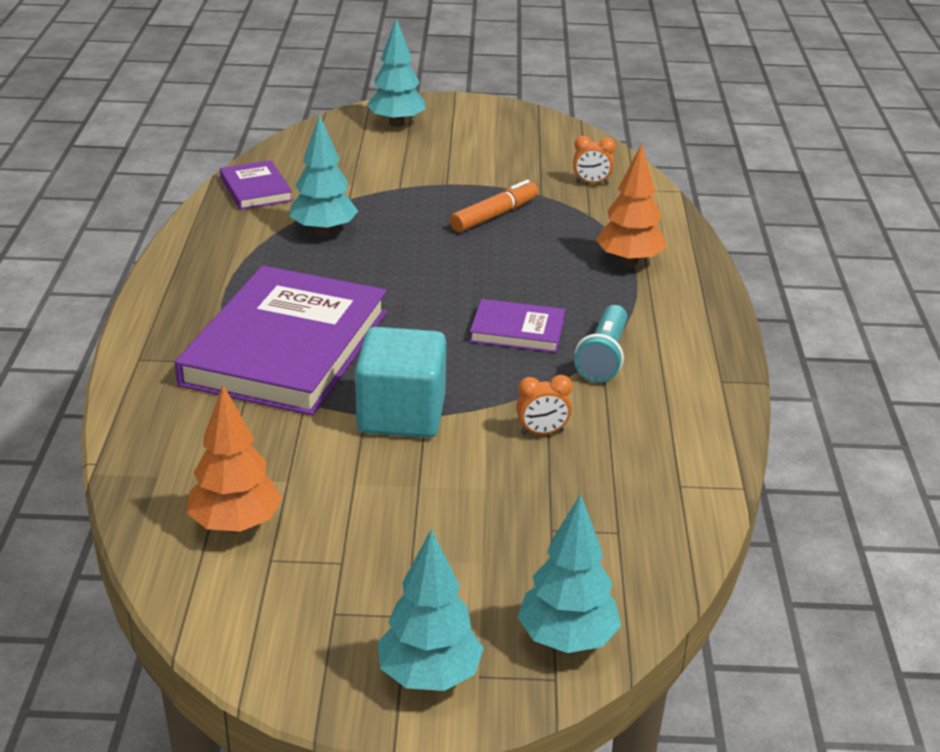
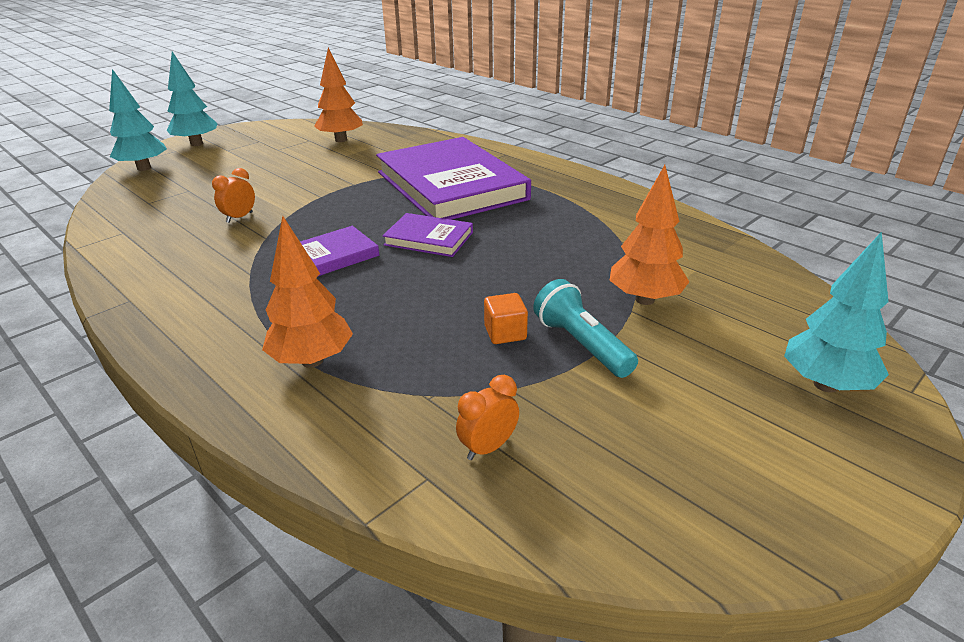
camera: 135 degrees right, 0 degrees up
(256, 189) = (703, 244): purple book -> purple book (428, 239)
(323, 231) = (586, 244): turquoise tree -> none
(379, 187) = (644, 299): none -> orange tree
(401, 415) = (333, 191): turquoise cube -> none
(494, 215) = (505, 333): orange marker -> orange cube
(603, 357) = (244, 270): turquoise flashlight -> turquoise flashlight (581, 344)

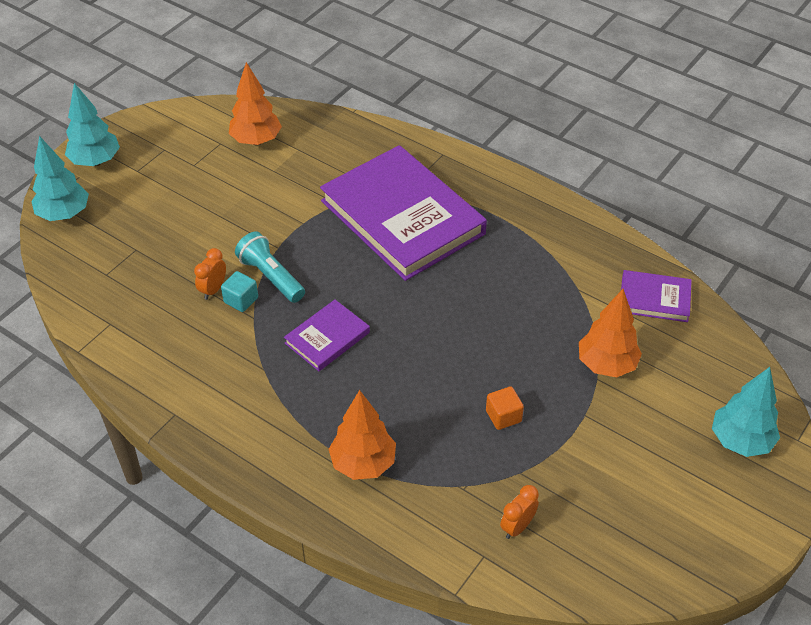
camera: 10 degrees left, 15 degrees up
(261, 225) = (241, 300): none -> turquoise cube
(428, 239) = (406, 304): purple book -> purple book (654, 299)
(581, 344) = (564, 421): turquoise flashlight -> turquoise flashlight (271, 277)

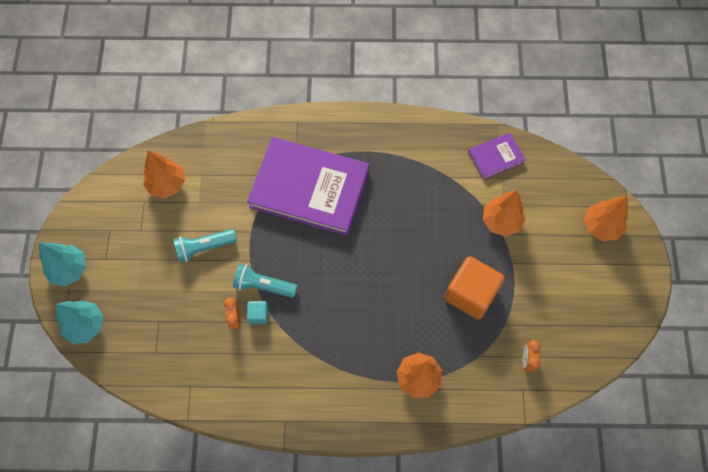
camera: 35 degrees left, 20 degrees up
(242, 211) = (204, 247): none -> turquoise flashlight
(327, 338) = (332, 307): purple book -> none
(503, 416) = (470, 294): orange cube -> orange cube, size x2.19
(740, 441) = (601, 226): turquoise tree -> orange tree

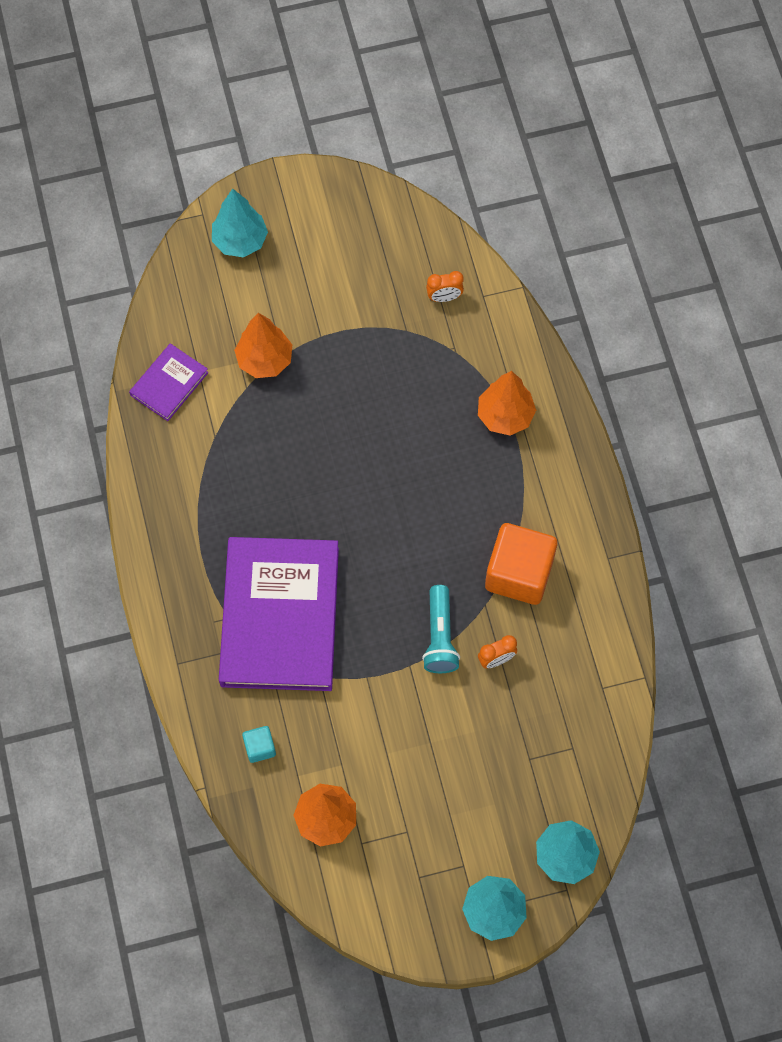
camera: 105 degrees left, 0 degrees up
(204, 247) = (408, 733): turquoise flashlight -> none
(258, 315) = (482, 630): turquoise cube -> turquoise cube (260, 747)
(470, 294) = (377, 377): orange cube -> orange cube (519, 573)
(496, 157) = (169, 384): purple book -> purple book turned 75 degrees clockwise
(601, 226) = (240, 241): orange tree -> turquoise tree

